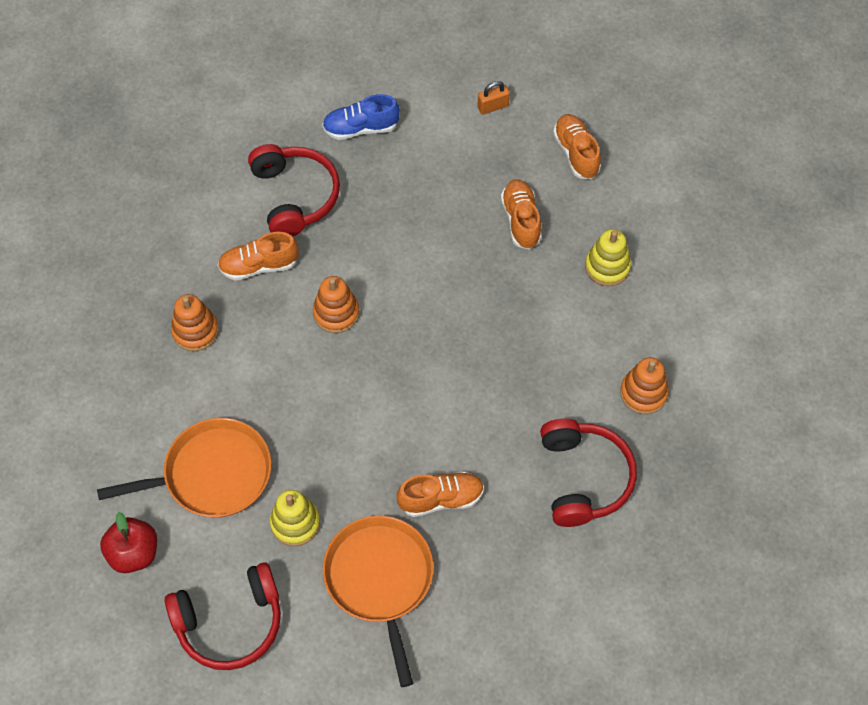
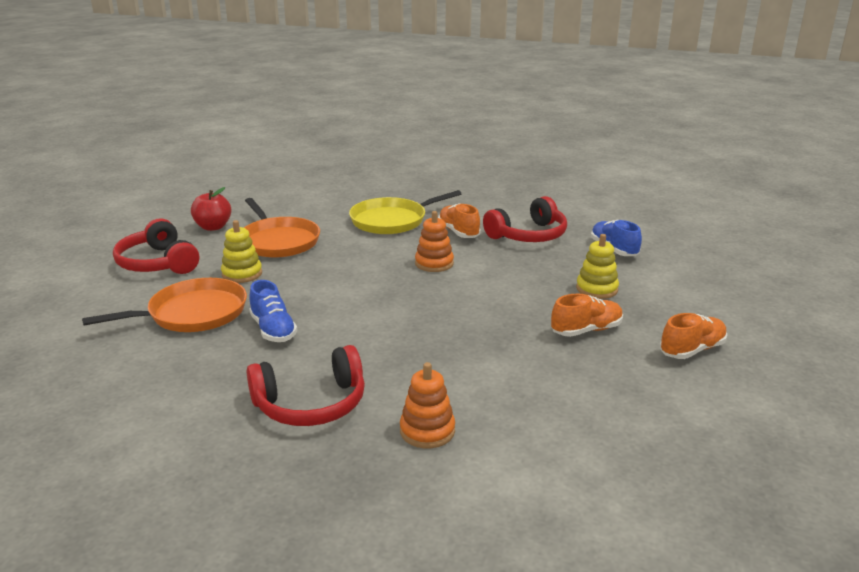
camera: 75 degrees right, 35 degrees down
(195, 331) = (392, 220): orange stacking toy -> yellow pan
(441, 499) = (273, 330): orange shoe -> blue shoe
(493, 106) = (697, 300): orange padlock -> none
(607, 267) = (571, 386): yellow stacking toy -> yellow stacking toy (596, 289)

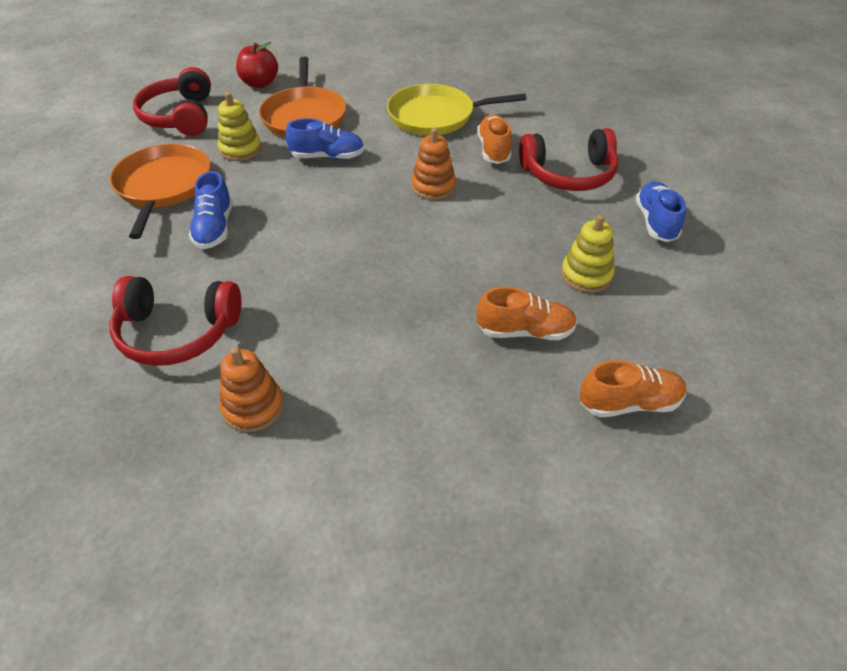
camera: 25 degrees right, 20 degrees up
(193, 313) = (163, 186): orange pan -> orange pan turned 90 degrees counterclockwise
(326, 263) = (327, 157): none -> blue shoe

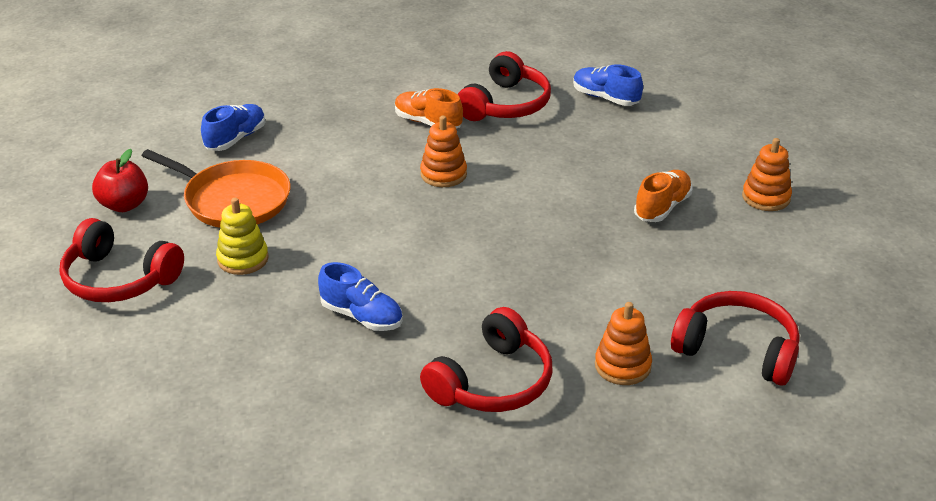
camera: 55 degrees left, 10 degrees down
(163, 186) = (248, 329): orange pan -> none
(327, 157) = (325, 212): blue shoe -> blue shoe (235, 139)
(340, 488) = (737, 350): none -> red headphones
(435, 116) = (336, 128): yellow pan -> none
(586, 275) = (631, 155): yellow stacking toy -> none
(629, 403) = (766, 197): orange shoe -> orange stacking toy

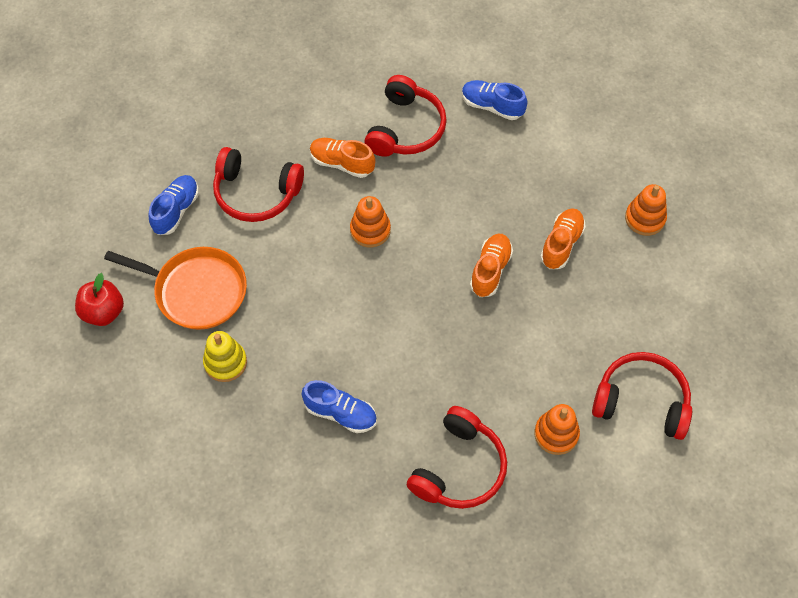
camera: 10 degrees left, 25 degrees up
(119, 279) = (128, 403): red headphones -> red headphones (256, 193)
(573, 219) = (490, 270): none -> orange shoe

